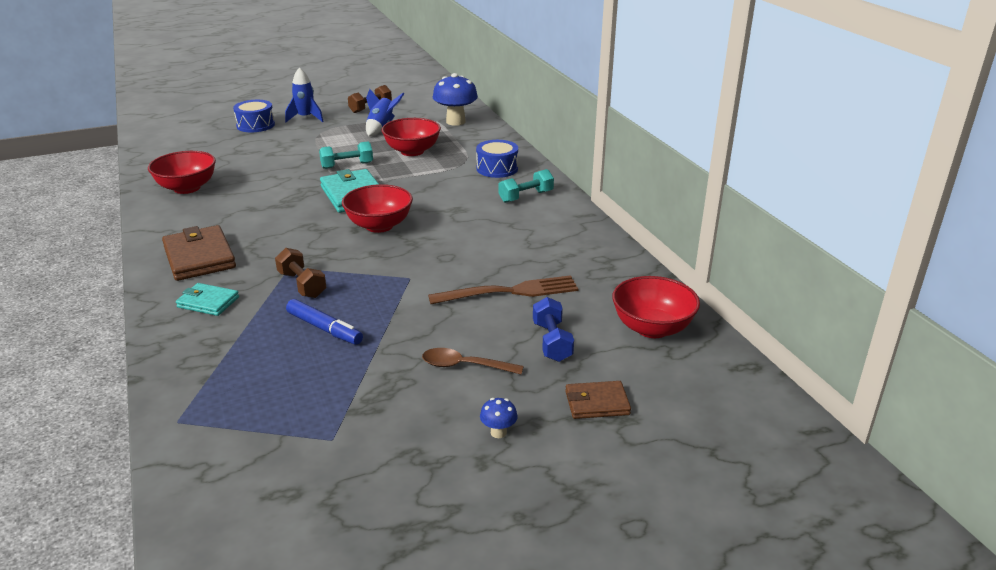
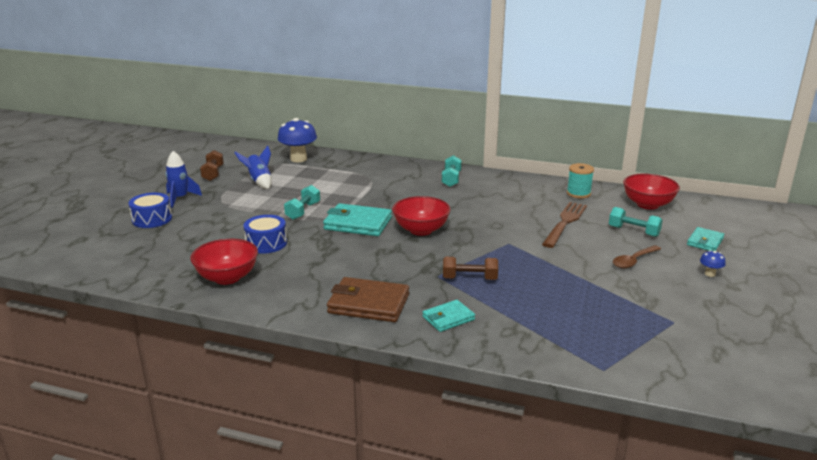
camera: 50 degrees left, 5 degrees down
(324, 328) = (540, 288): blue marker -> none
(412, 151) = (321, 185): red bowl -> none
(497, 169) = (397, 173): blue drum -> blue drum (266, 243)
(552, 342) = (633, 231): blue dumbbell -> turquoise dumbbell
(597, 403) = (705, 242): brown wallet -> turquoise wallet
(609, 274) = (578, 193): none -> turquoise spool

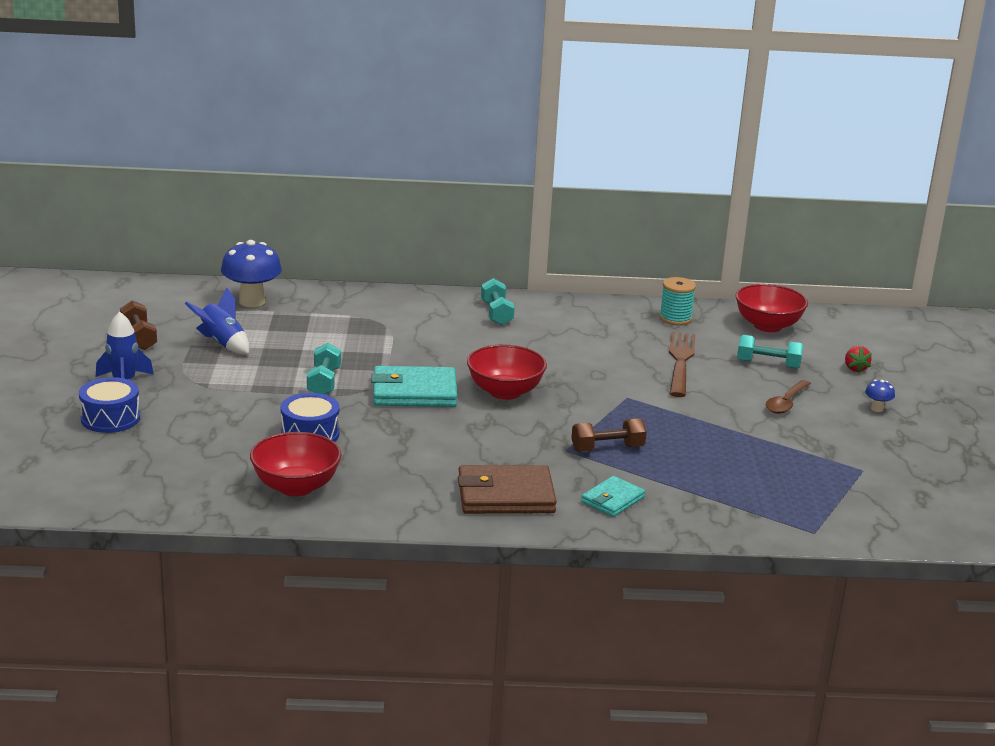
camera: 20 degrees left, 0 degrees up
(705, 242) = (855, 368): turquoise wallet -> red strawberry

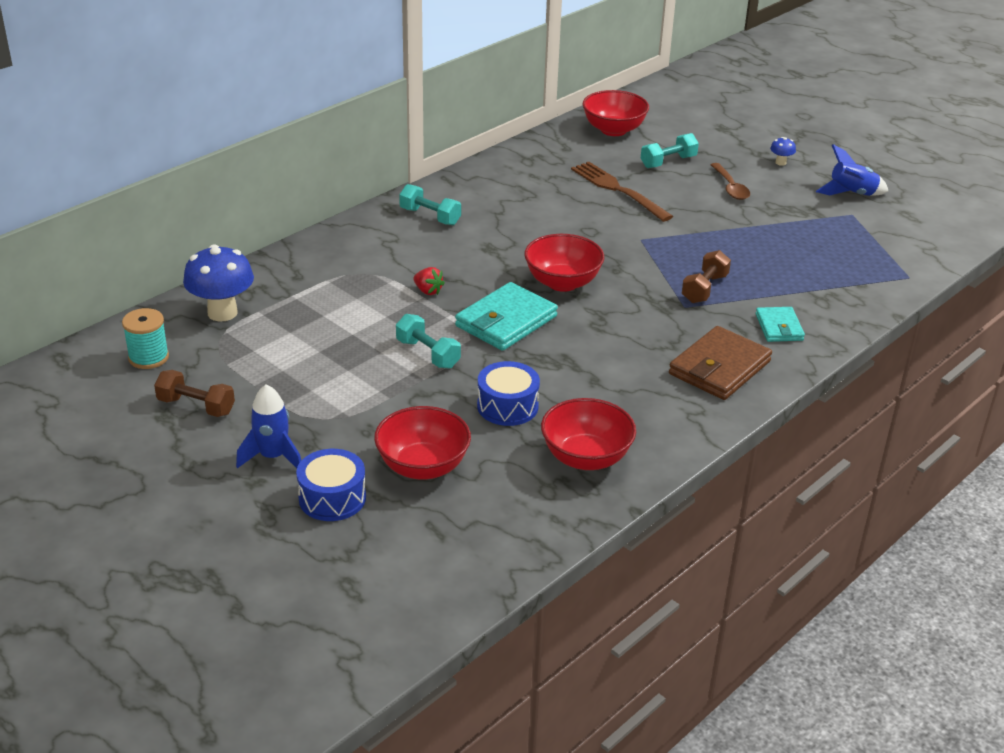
camera: 45 degrees left, 10 degrees up
(191, 433) = (423, 466): none -> red bowl
(222, 344) = (279, 368): blue rocket -> blue rocket (851, 194)
(675, 318) = (550, 155): turquoise spool -> turquoise spool (148, 357)
(855, 368) = (717, 137): red strawberry -> red strawberry (428, 291)

